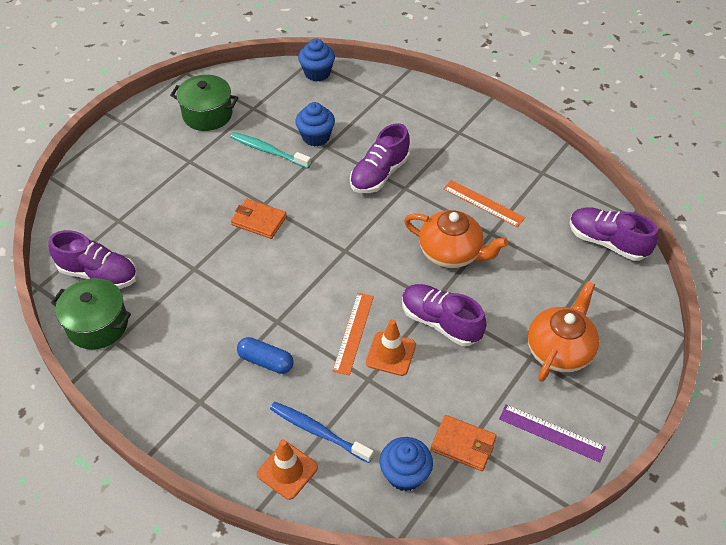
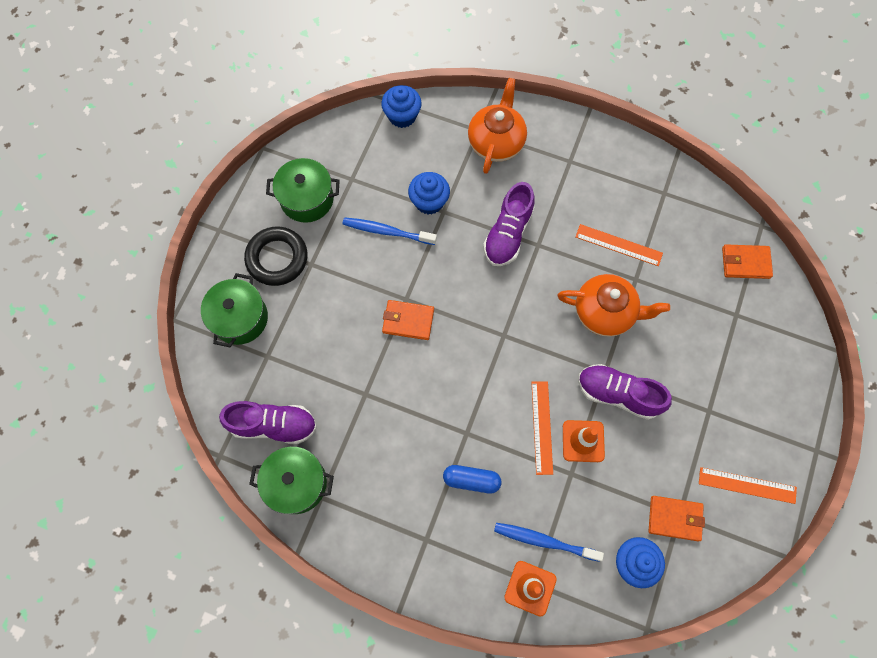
camera: 15 degrees left, 20 degrees up
(108, 187) = (240, 318): none -> green pot
(161, 151) = (277, 258): none -> black ring
(268, 151) = (387, 231): turquoise toothbrush -> blue toothbrush
(551, 433) = (747, 485): purple ruler -> orange ruler
(559, 349) = (732, 396): orange teapot -> orange teapot (496, 141)
(607, 242) = (745, 263): purple shoe -> orange wallet

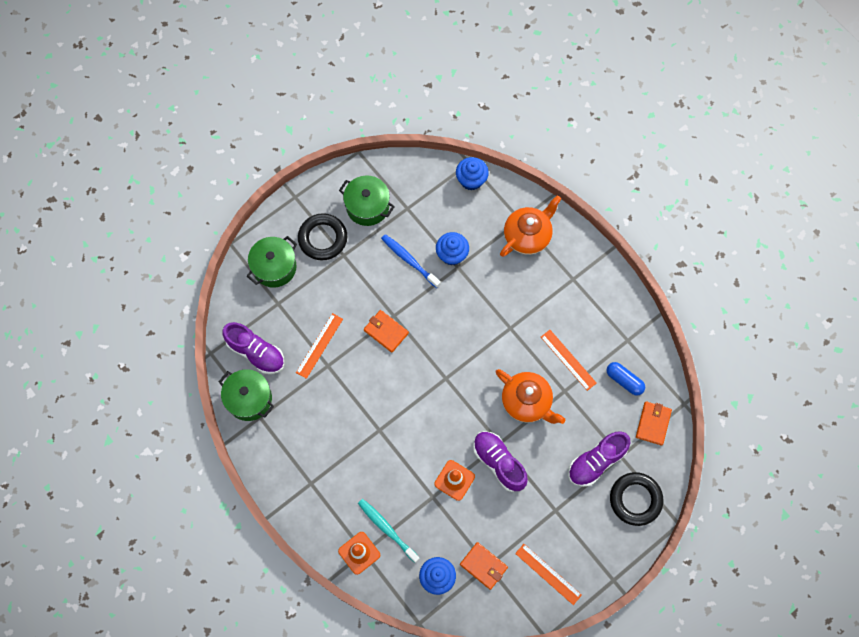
camera: 30 degrees right, 0 degrees up
(471, 480) = (363, 462): blue capsule -> blue capsule (624, 380)
(508, 234) = (493, 308): purple shoe -> purple shoe (596, 461)
(542, 427) = (432, 455): orange ruler -> orange ruler (319, 345)
(544, 541) = (387, 529): blue toothbrush -> turquoise toothbrush
(745, 263) = (653, 423): orange wallet -> orange wallet turned 75 degrees clockwise
(781, 351) = (635, 499): none -> black ring

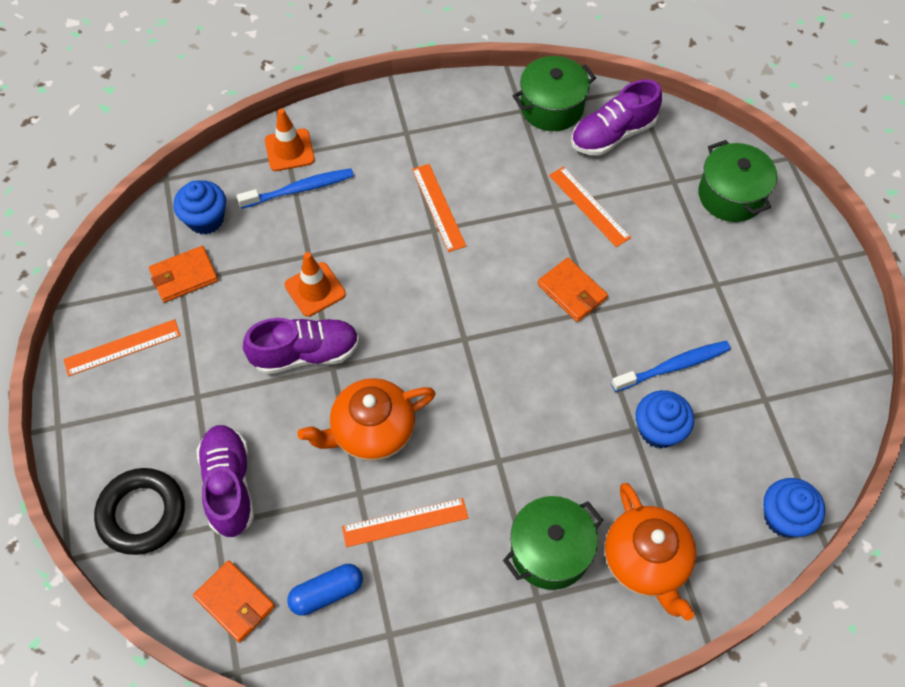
camera: 115 degrees right, 10 degrees down
(323, 238) = (754, 268): black ring -> none
(361, 435) = (438, 207): none -> orange ruler
(367, 206) = (787, 345): green pot -> green pot (550, 551)
(386, 331) = (572, 292): orange wallet -> orange wallet turned 75 degrees clockwise
(387, 529) = (300, 189): turquoise toothbrush -> blue toothbrush

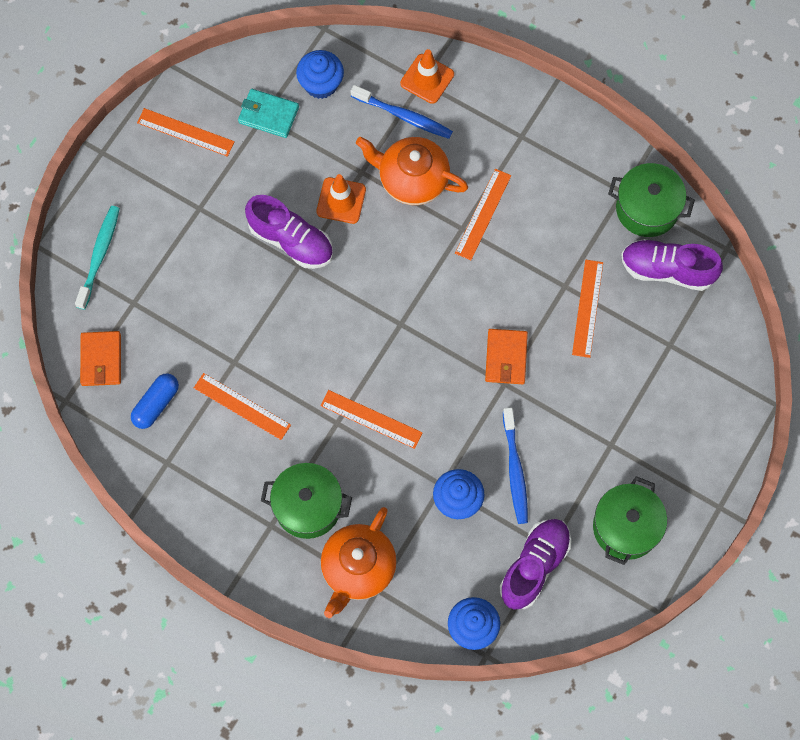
camera: 45 degrees right, 10 degrees up
(142, 514) = (99, 255): black ring -> turquoise toothbrush
(184, 276) = (268, 115): orange wallet -> turquoise wallet
(229, 486) = (164, 285): purple shoe -> purple shoe (534, 566)
(326, 593) = (156, 404): blue capsule -> blue capsule turned 75 degrees counterclockwise
(371, 431) = (280, 330): orange teapot -> orange teapot (412, 179)
(522, 432) = (371, 419): none -> orange ruler
(673, 366) = (515, 470): blue toothbrush -> blue toothbrush turned 60 degrees clockwise
(731, 195) = (698, 393): green pot -> green pot (626, 527)

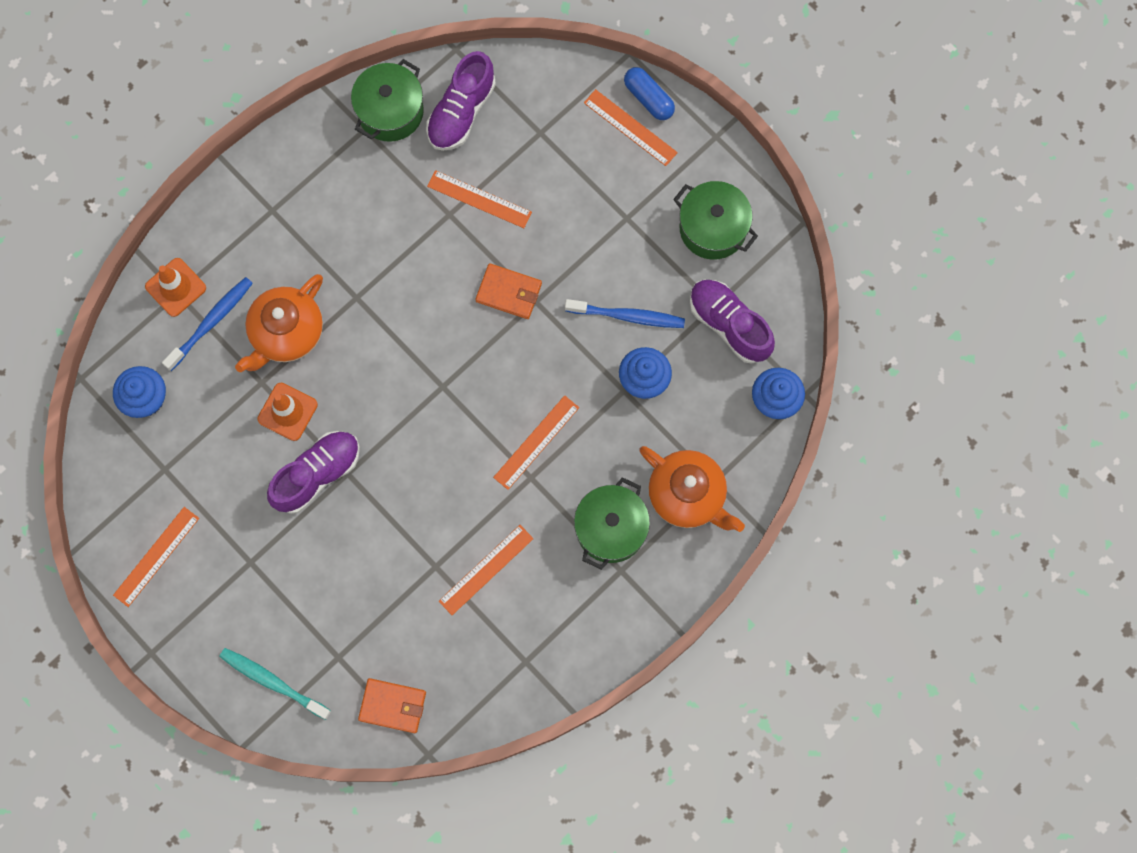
camera: 75 degrees left, 5 degrees up
(156, 404) = (459, 658): blue capsule -> blue capsule (648, 98)
(268, 115) = (164, 463): turquoise wallet -> none
(483, 214) = (347, 272): orange ruler -> orange ruler (630, 127)

